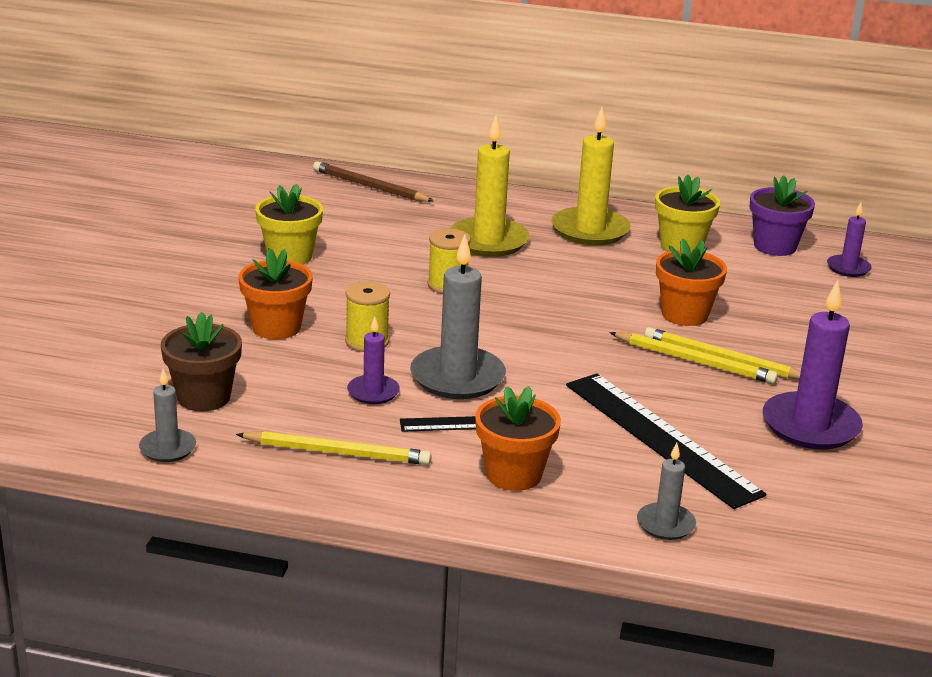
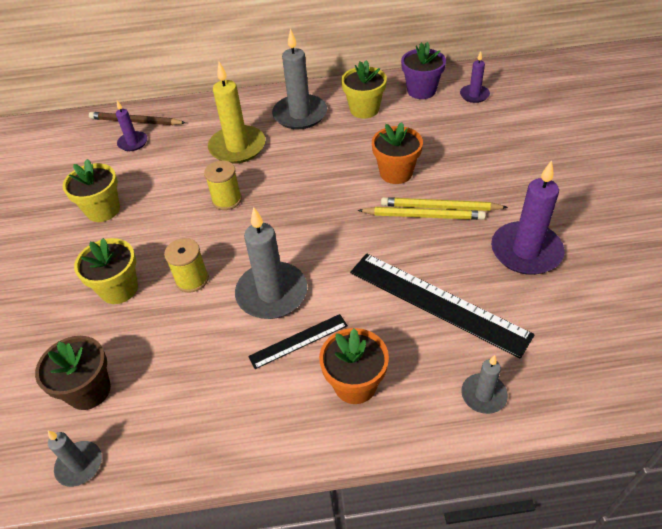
camera: 15 degrees left, 20 degrees up
(276, 327) = (119, 289): orange flower pot -> yellow flower pot
(337, 452) = (215, 414): yellow pencil -> none
(373, 392) = (217, 333): purple candle -> purple candle (133, 143)
(590, 230) = (300, 114): yellow candle -> grey candle

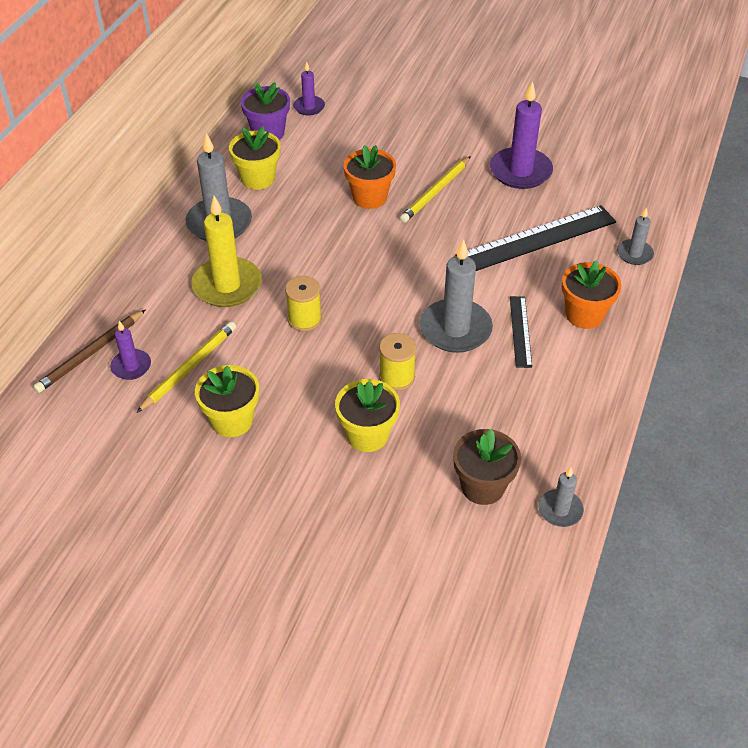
camera: 65 degrees left, 0 degrees up
(423, 216) = (437, 205): yellow pencil -> yellow pencil (189, 368)

